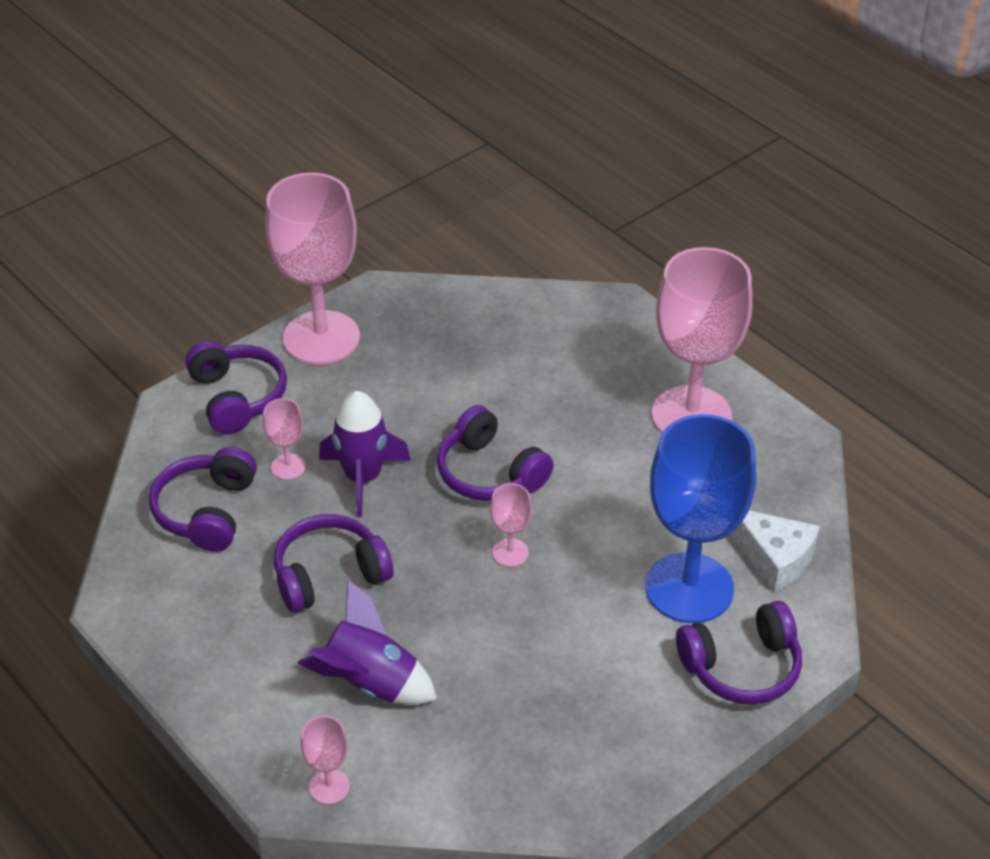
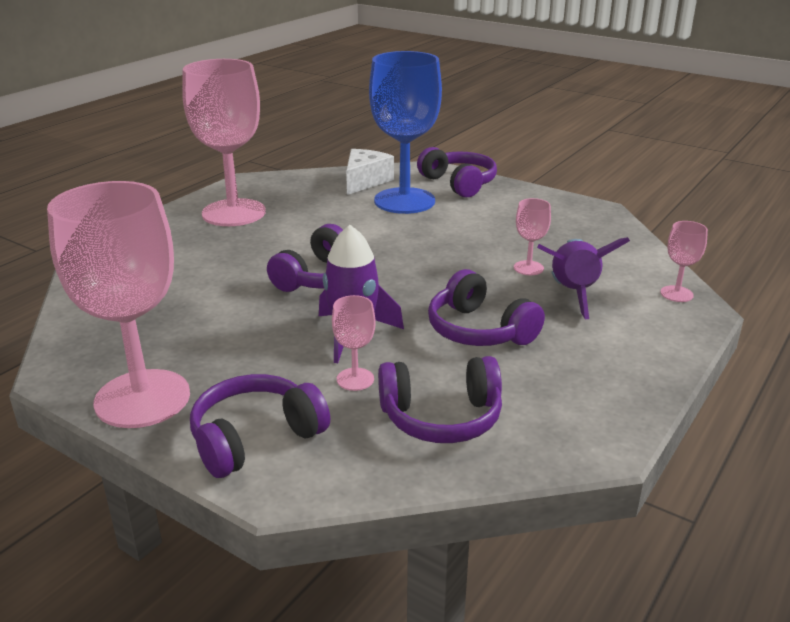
camera: 105 degrees left, 15 degrees down
(510, 552) = (407, 259): pink goblet -> pink goblet (528, 268)

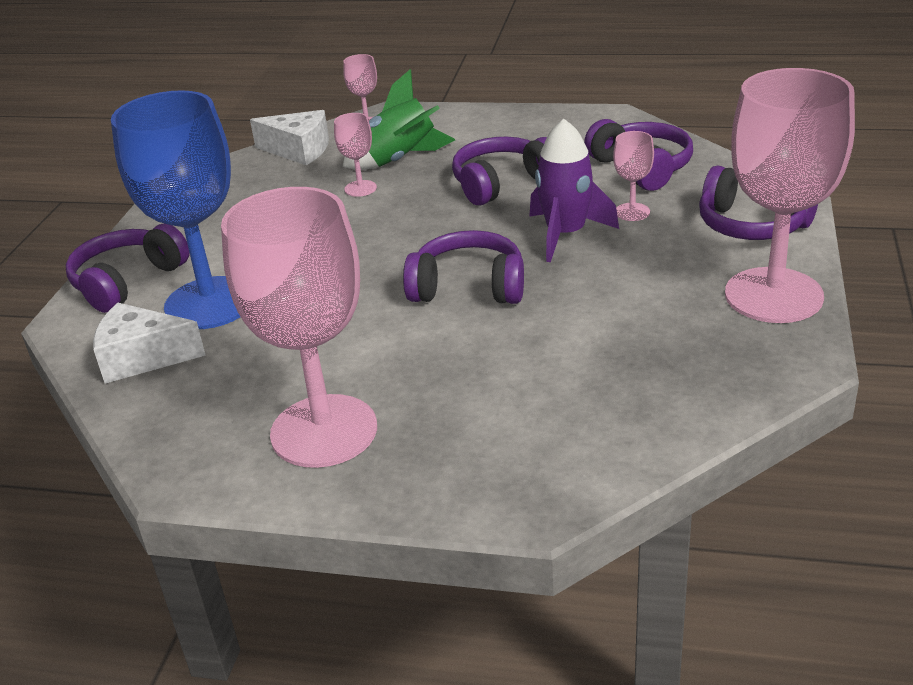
camera: 110 degrees left, 5 degrees up
(479, 330) = (502, 183): purple headphones -> purple headphones turned 150 degrees counterclockwise
(573, 293) = (399, 160): purple rocket -> green rocket
(632, 256) = (299, 150): none -> white cheese

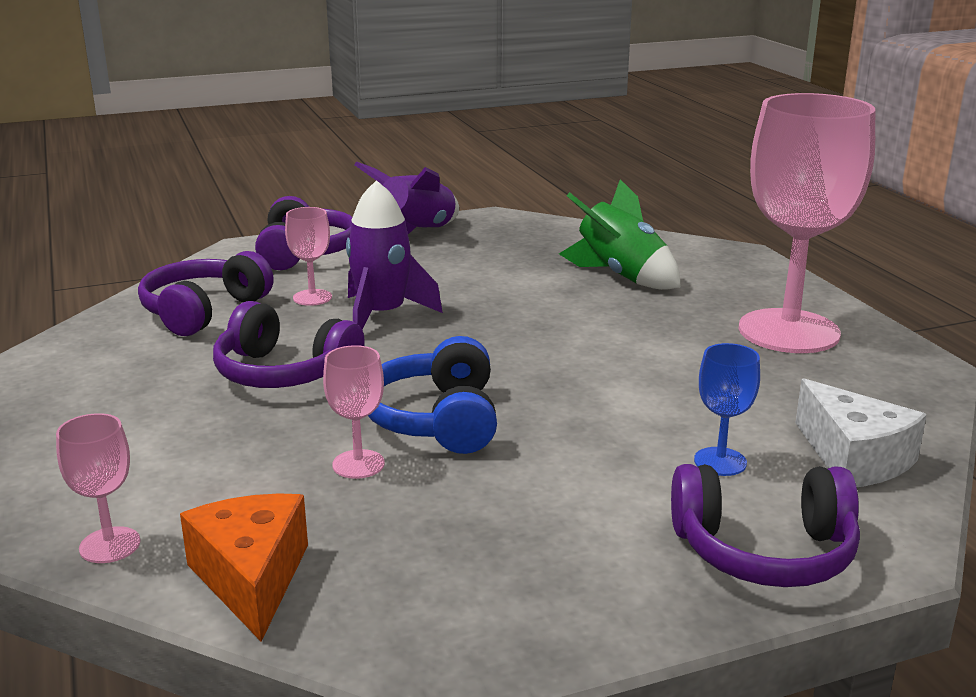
camera: 125 degrees left, 10 degrees down
(210, 303) = (720, 462): blue goblet -> blue goblet, size x0.42
(299, 150) = (251, 578): white cheese -> orange cheese
(379, 221) = (437, 420): none -> blue headphones
(399, 160) = (250, 463): green rocket -> green rocket (621, 276)
(468, 287) = (523, 333): purple headphones -> none
(773, 295) = (417, 233): pink goblet -> purple rocket

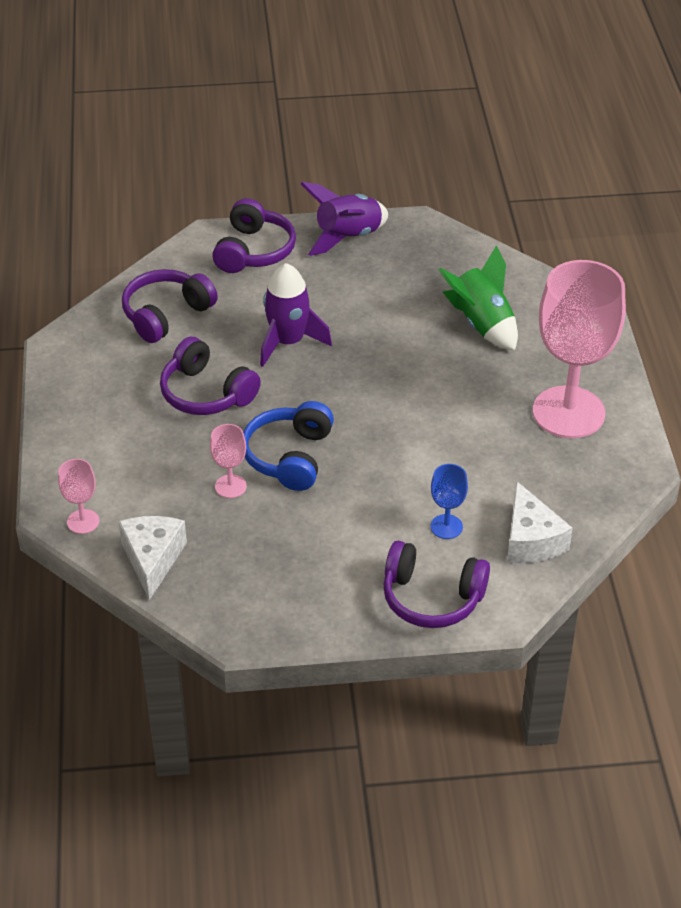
camera: 15 degrees right, 20 degrees up
(251, 578) = (152, 559): orange cheese -> white cheese
(312, 297) = (245, 311): pink goblet -> none

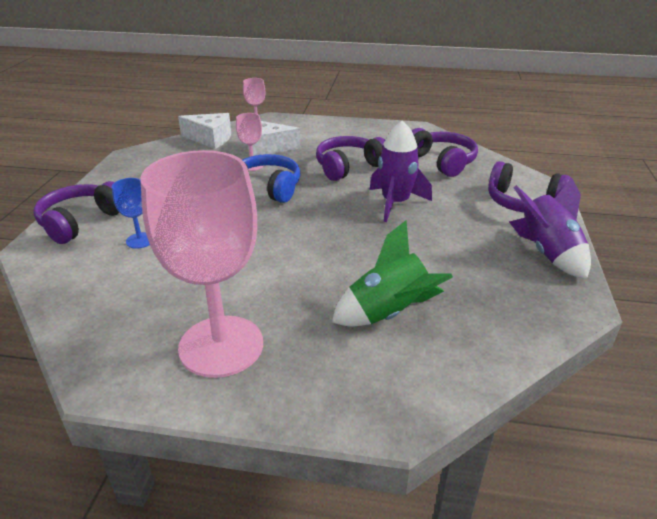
camera: 105 degrees right, 10 degrees down
(531, 540) = (84, 280): white cheese -> white cheese (267, 148)

